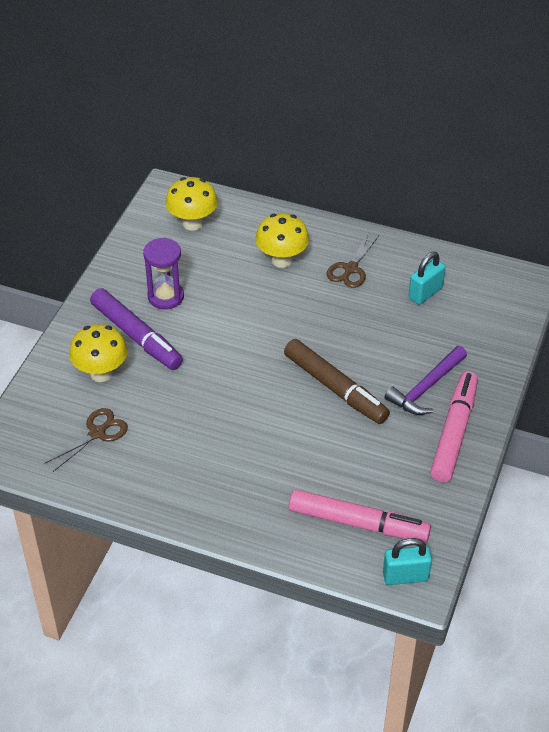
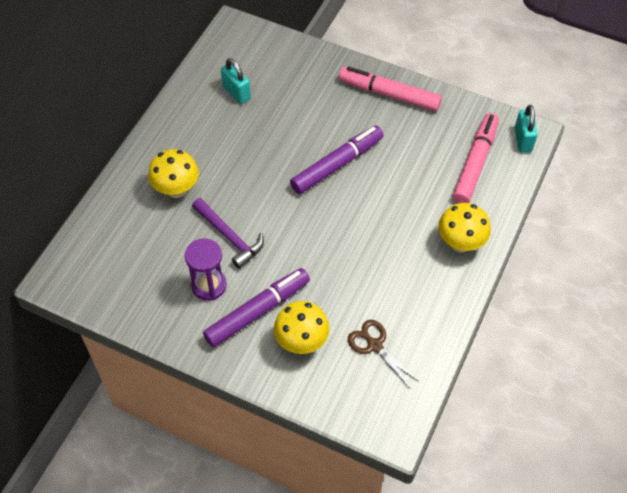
camera: 85 degrees left, 10 degrees up
(192, 223) = (110, 259): yellow mushroom -> yellow mushroom (460, 243)
(335, 388) = (337, 164): brown marker -> purple marker
(351, 269) = (198, 140): brown scissors -> none
(426, 388) = (342, 105): purple hammer -> purple hammer (229, 237)

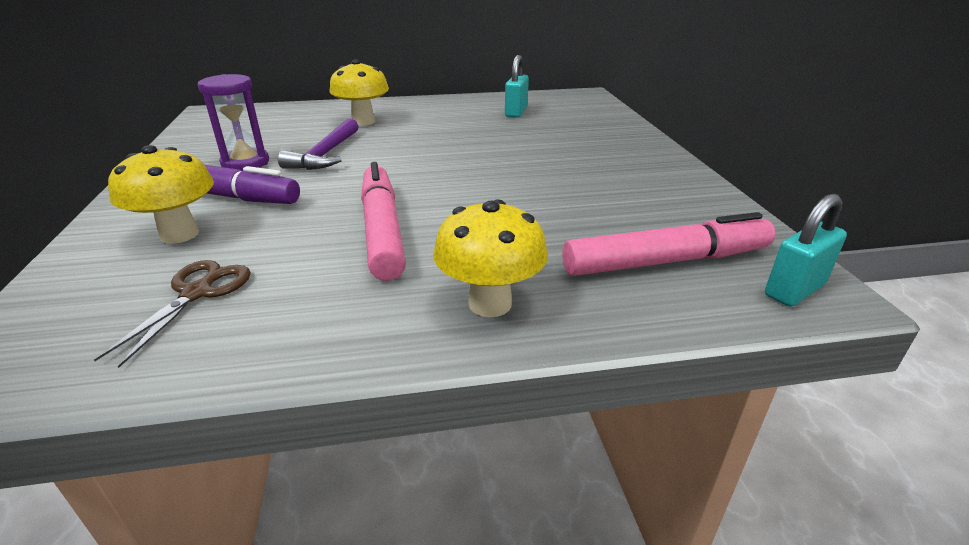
camera: 55 degrees right, 25 degrees down
(337, 164) = (502, 173): purple marker -> none
(389, 94) = (655, 170): pink marker -> pink marker (382, 230)

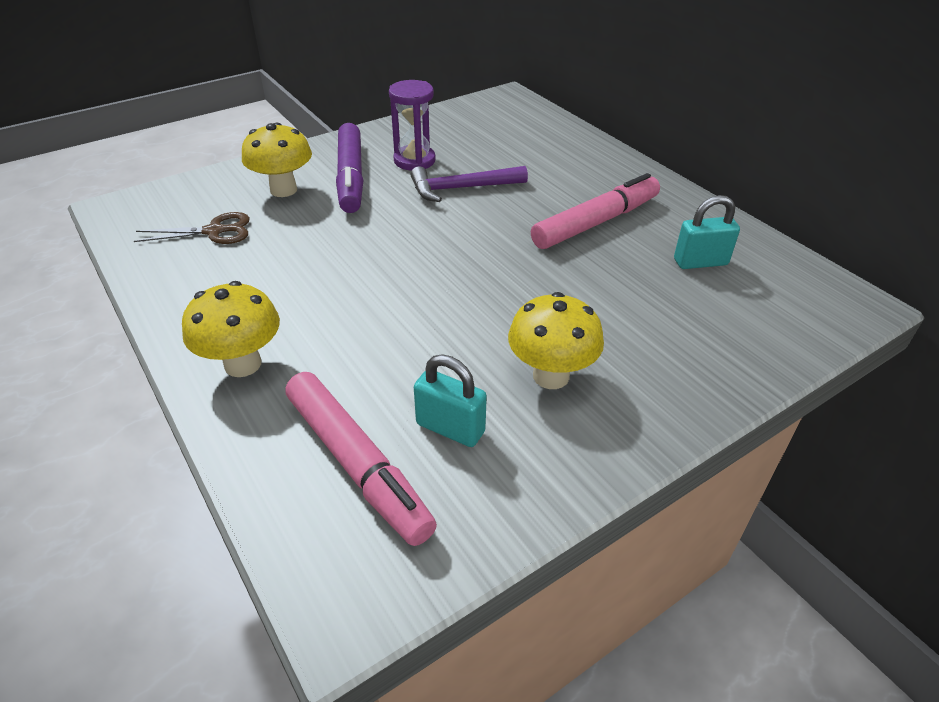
camera: 65 degrees right, 10 degrees up
(363, 122) = (560, 176): yellow mushroom -> yellow mushroom (551, 376)
(382, 230) = (333, 272): pink marker -> pink marker (596, 222)
(794, 290) = (339, 579): turquoise padlock -> turquoise padlock (450, 428)

